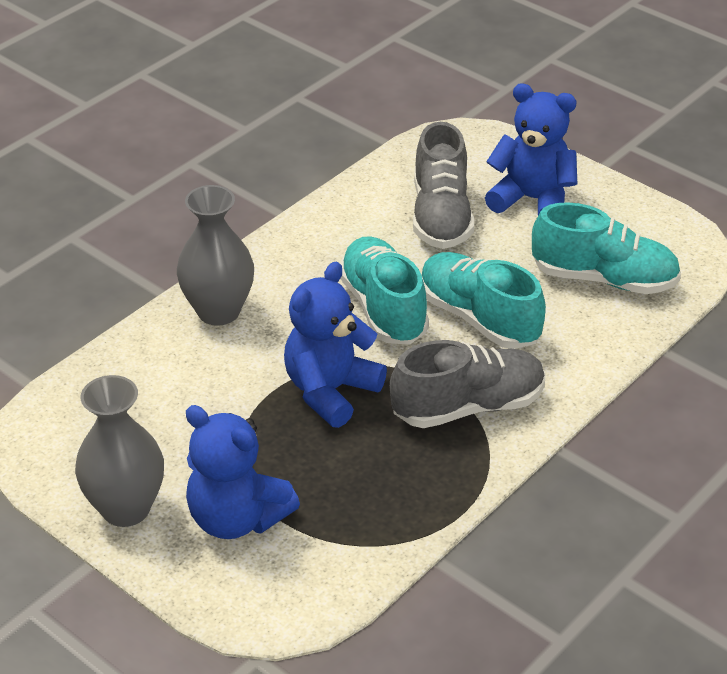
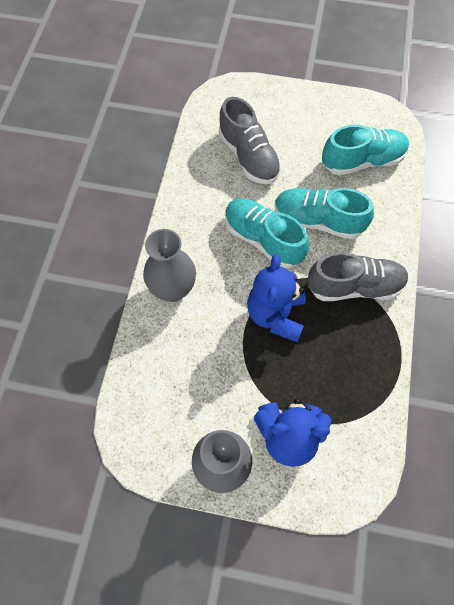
camera: 30 degrees left, 25 degrees up
(468, 407) = (354, 286): grey shoe -> grey shoe turned 45 degrees clockwise
(532, 200) = (289, 122): blue teddy bear -> none

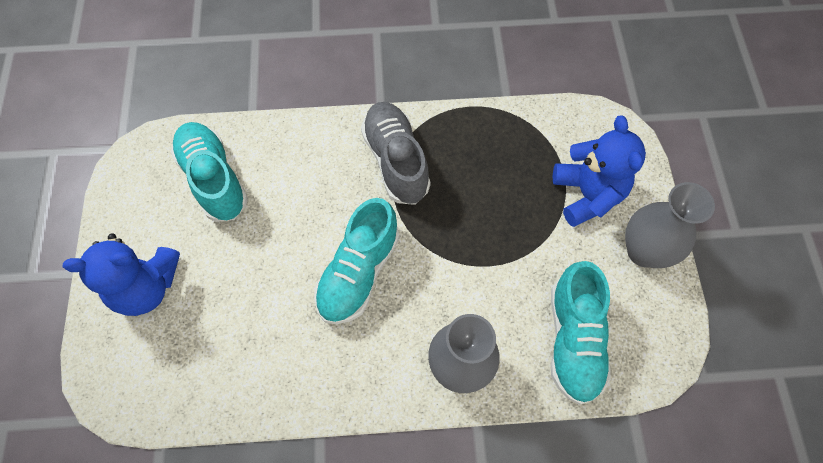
camera: 105 degrees left, 0 degrees up
(248, 156) = (229, 322): grey shoe -> none
(276, 315) = (456, 235): blue teddy bear -> blue teddy bear (146, 287)
(318, 221) = (316, 214): turquoise shoe -> turquoise shoe (573, 340)

